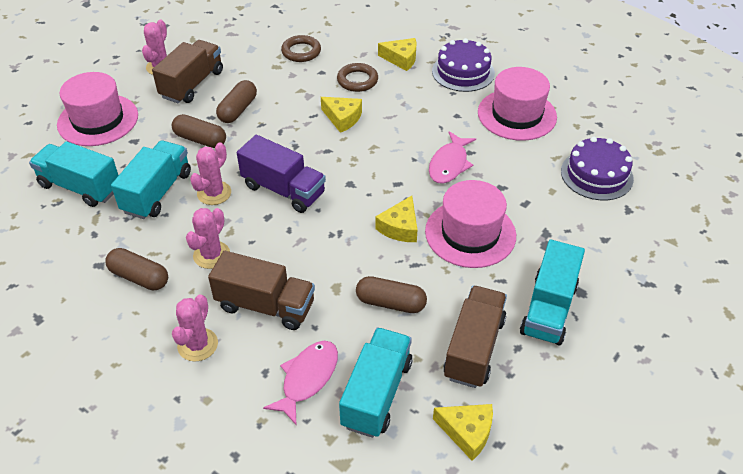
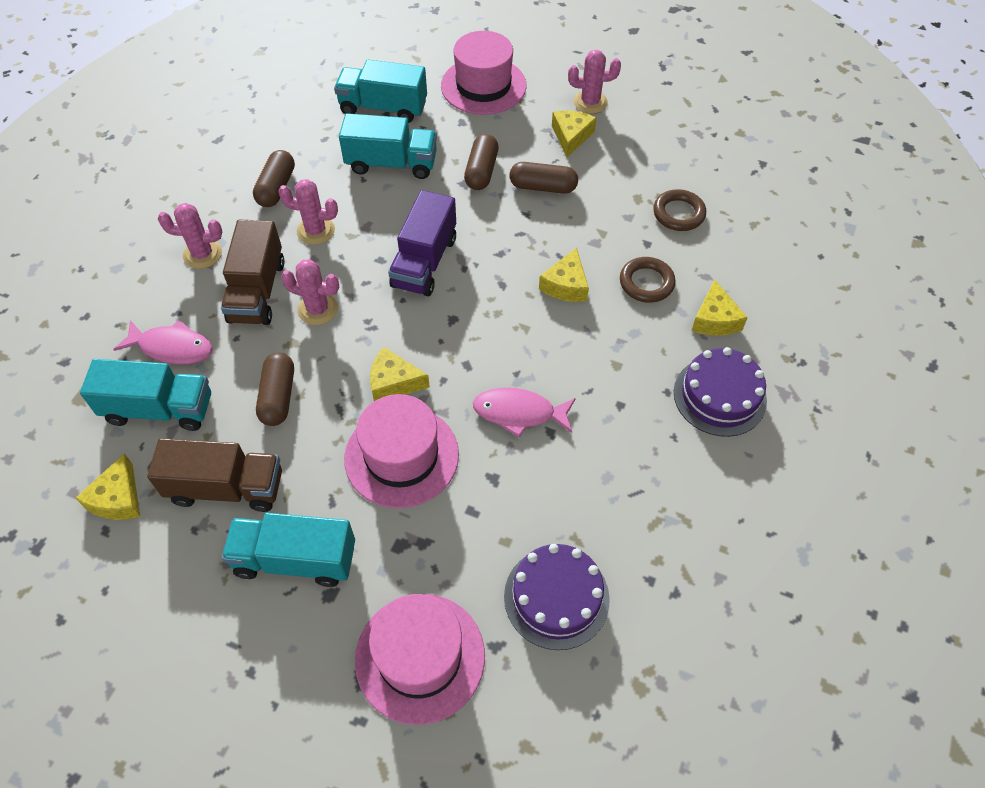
camera: 75 degrees right, 10 degrees up
(80, 187) = (383, 108): turquoise truck -> turquoise truck turned 90 degrees counterclockwise
(192, 84) = (571, 136): brown truck -> yellow cheese
(214, 193) = (403, 207): pink cactus -> pink cactus (318, 309)
(517, 114) = (651, 477): pink hat -> pink hat (420, 657)

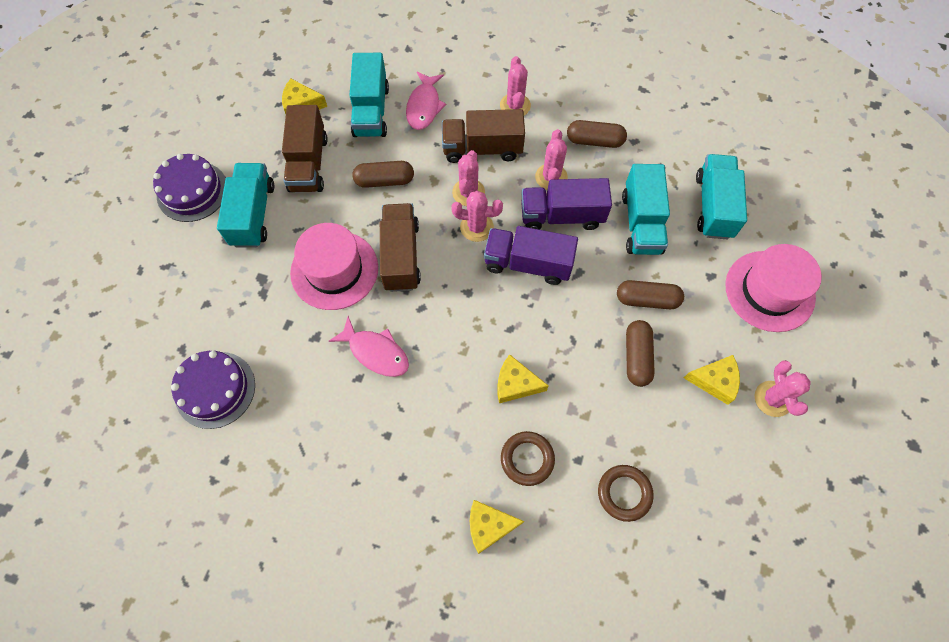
camera: 85 degrees right, 10 degrees up
(368, 305) = (476, 227): none -> pink cactus
(369, 227) = (561, 216): none -> purple truck
(394, 382) = (401, 256): yellow cheese -> brown truck
(420, 657) = (178, 301): pink hat -> none
(519, 413) = (376, 352): pink fish -> pink fish turned 120 degrees clockwise
(719, 396) = (400, 526): purple cake -> purple cake (192, 191)

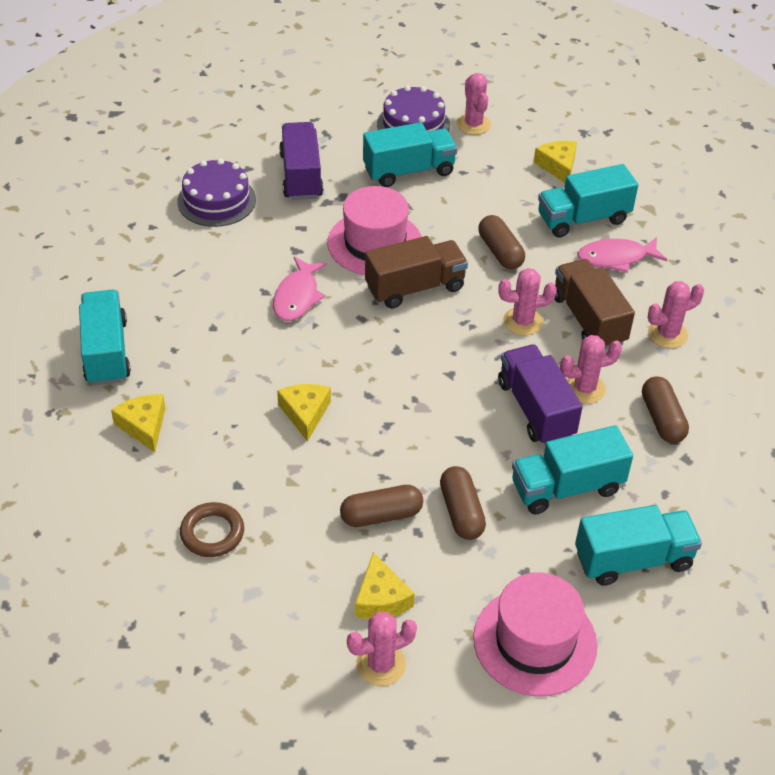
camera: 70 degrees right, 20 degrees down
(308, 164) = (489, 191): brown truck -> none
(384, 542) = (106, 352): none -> turquoise truck
(476, 227) = (481, 339): pink cactus -> pink cactus (473, 124)
(527, 459) = (224, 441): brown ring -> none
(528, 263) = (456, 392): purple truck -> purple truck (301, 176)

